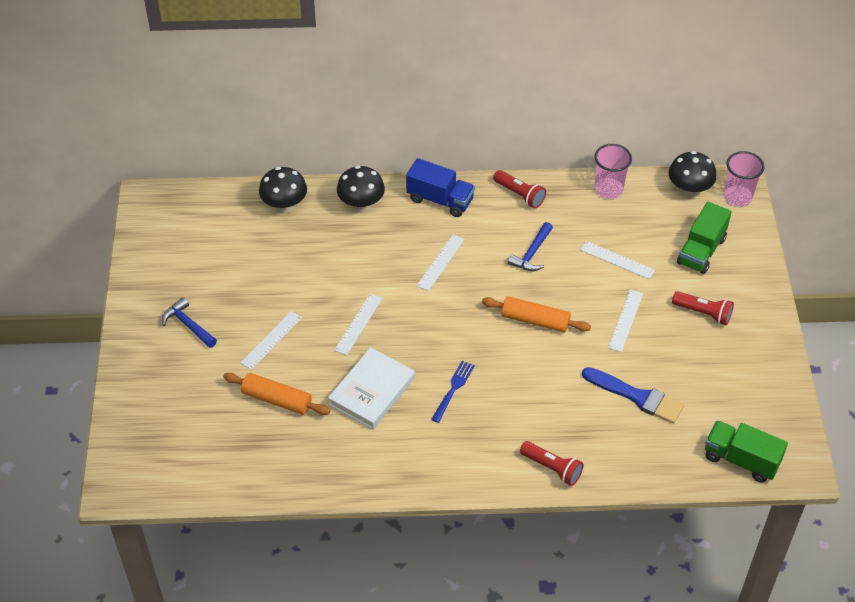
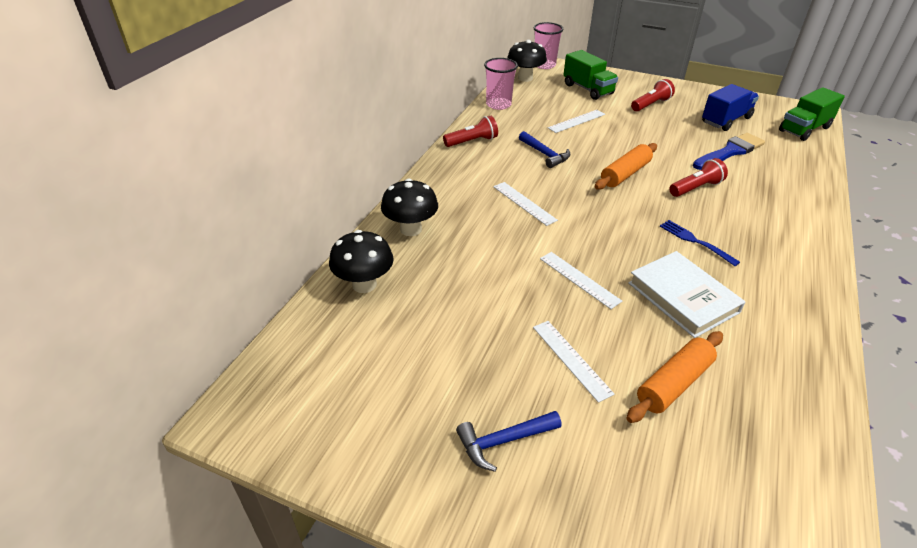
camera: 65 degrees left, 10 degrees down
(440, 200) = (444, 181): blue truck -> blue truck (726, 120)
(552, 468) = (807, 213): red flashlight -> red flashlight (696, 188)
(625, 320) = (644, 135): white ruler -> none

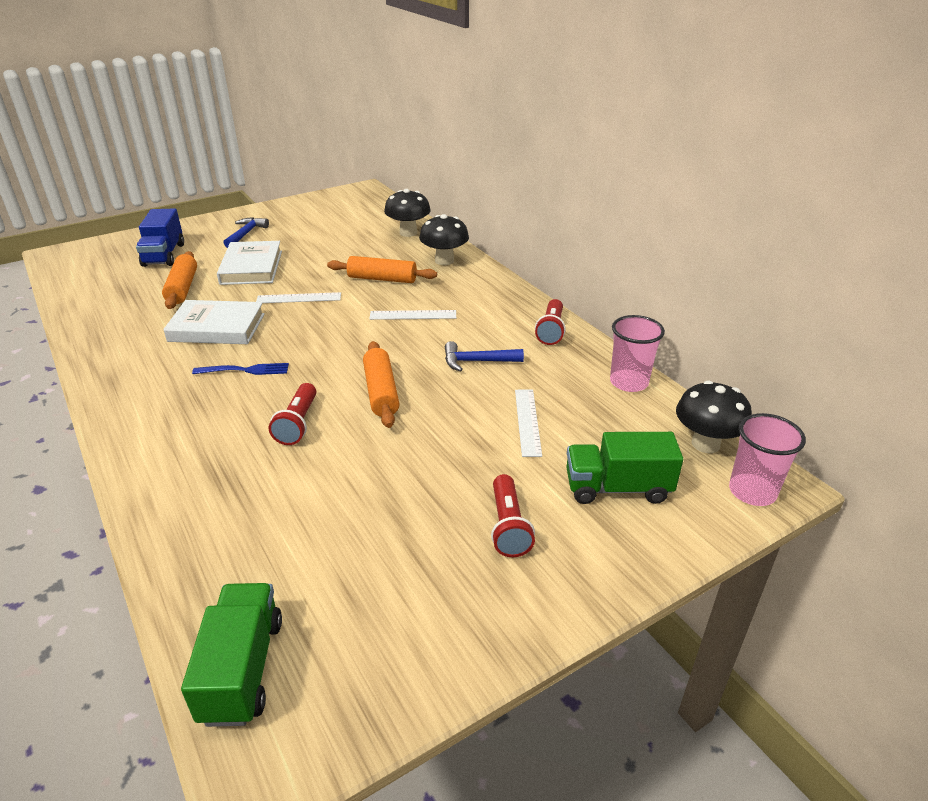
camera: 125 degrees right, 5 degrees down
(486, 248) = (382, 279): none -> orange rolling pin
(571, 359) = (251, 267): white ruler -> white book
(726, 120) = (378, 581): blue truck -> blue truck (164, 255)
(730, 152) = (311, 509): blue brush -> none

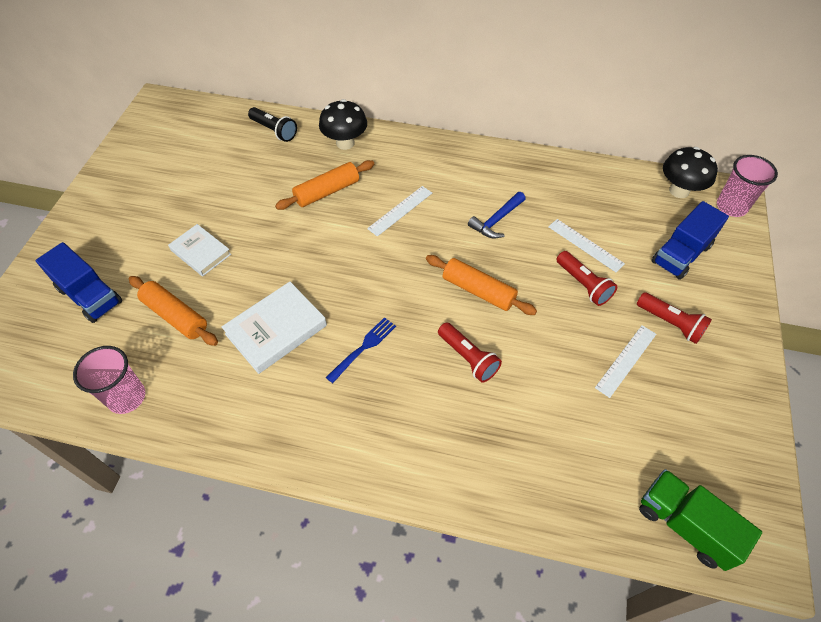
camera: 45 degrees left, 20 degrees up
(246, 234) = (130, 220): blue hammer -> none
(251, 267) = (201, 252): white book -> white book, size x0.66
(299, 298) = (293, 255): white ruler -> white ruler (626, 360)
(408, 233) = (274, 131): black mushroom -> black flashlight
(551, 330) = (502, 162): red flashlight -> red flashlight (583, 284)
(617, 488) = (681, 254): green truck -> blue truck
(629, 382) = (594, 173): pink cup -> pink cup (127, 397)

